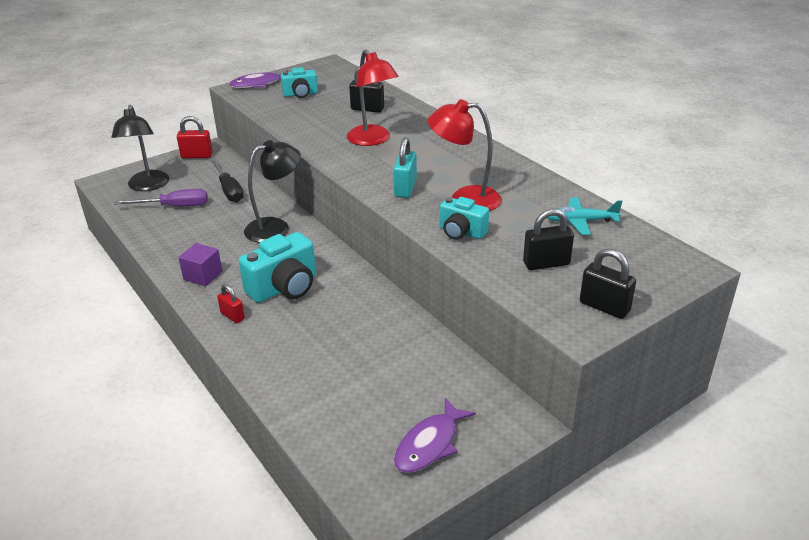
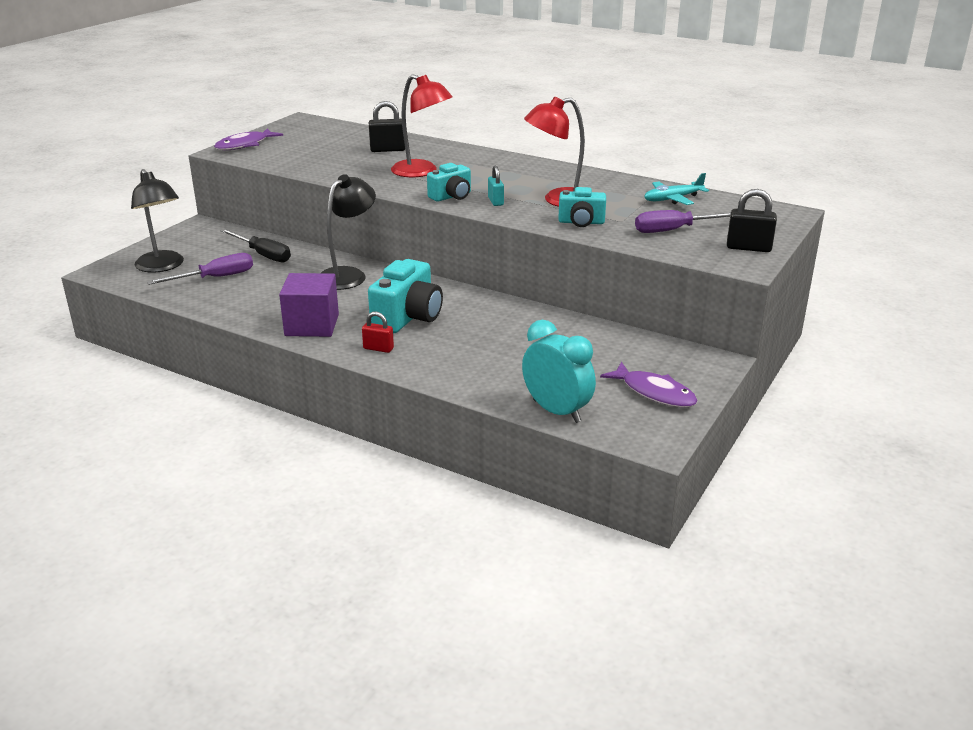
camera: 25 degrees left, 5 degrees down
(197, 156) = (192, 233): red padlock -> none
(203, 275) = (312, 325): purple cube -> purple cube, size x1.52
(300, 94) = (302, 147): turquoise camera -> turquoise camera (451, 196)
(321, 437) = (556, 411): none -> turquoise clock
(405, 188) = (495, 201): turquoise padlock -> turquoise padlock, size x0.66
(430, 444) = (654, 392): purple fish -> purple fish turned 60 degrees counterclockwise
(546, 263) = (675, 230): black padlock -> purple screwdriver

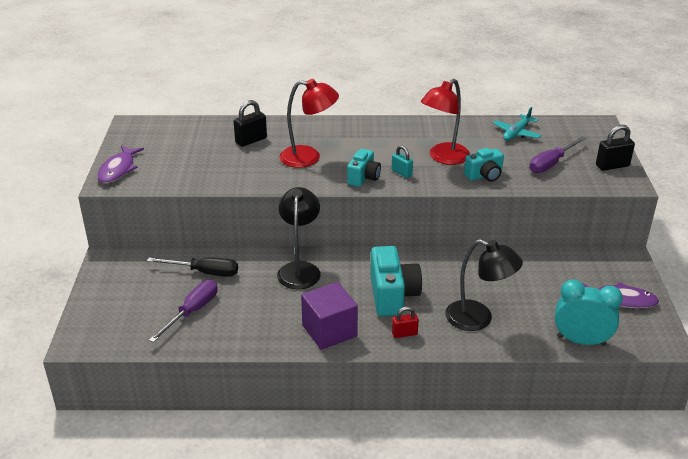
camera: 30 degrees left, 5 degrees up
(162, 266) = (129, 316): black lamp -> black lamp (478, 319)

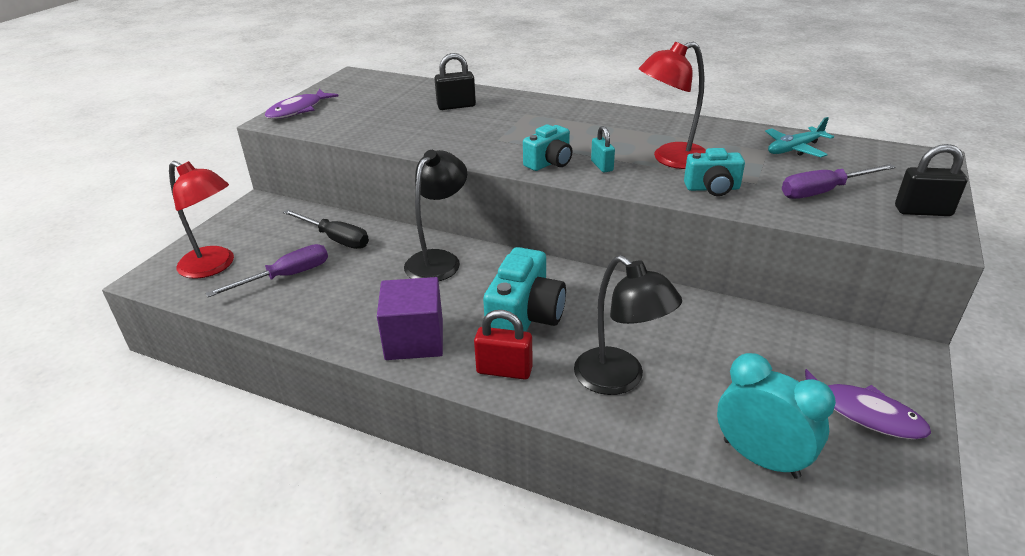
camera: 25 degrees right, 0 degrees up
(309, 157) = (503, 132): red lamp -> red lamp (214, 266)
(404, 333) = (504, 370): red padlock -> red padlock, size x1.51

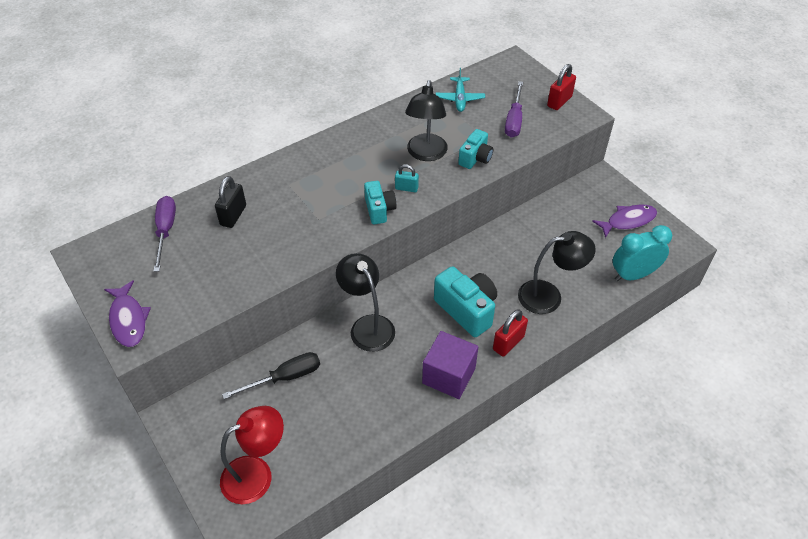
camera: 60 degrees left, 15 degrees up
(286, 276) = (314, 427): purple screwdriver -> purple screwdriver (166, 231)
(671, 159) = (426, 154): red lamp -> black lamp
(922, 211) = (559, 101): black padlock -> red padlock

